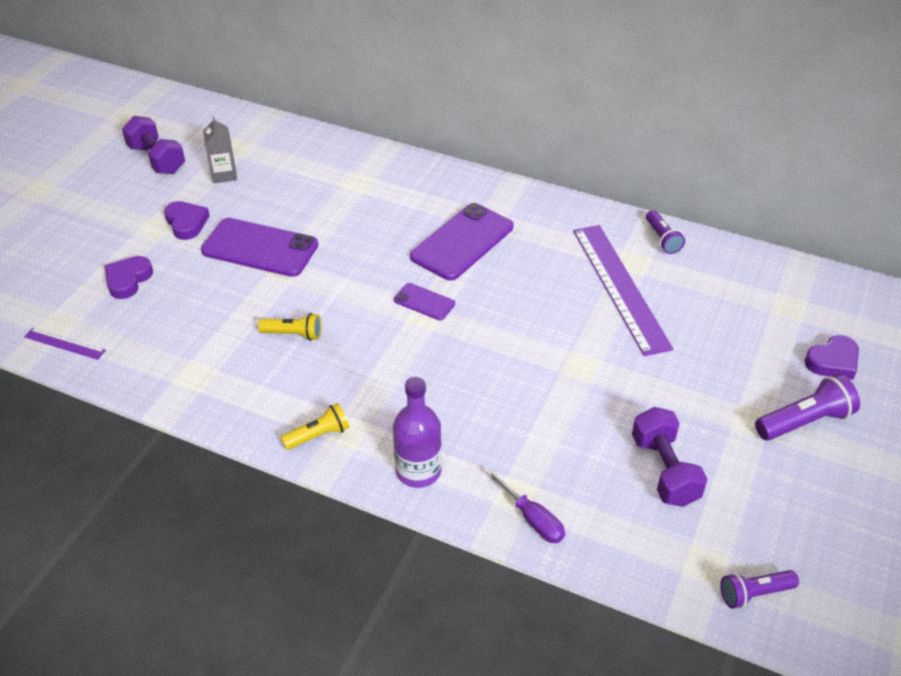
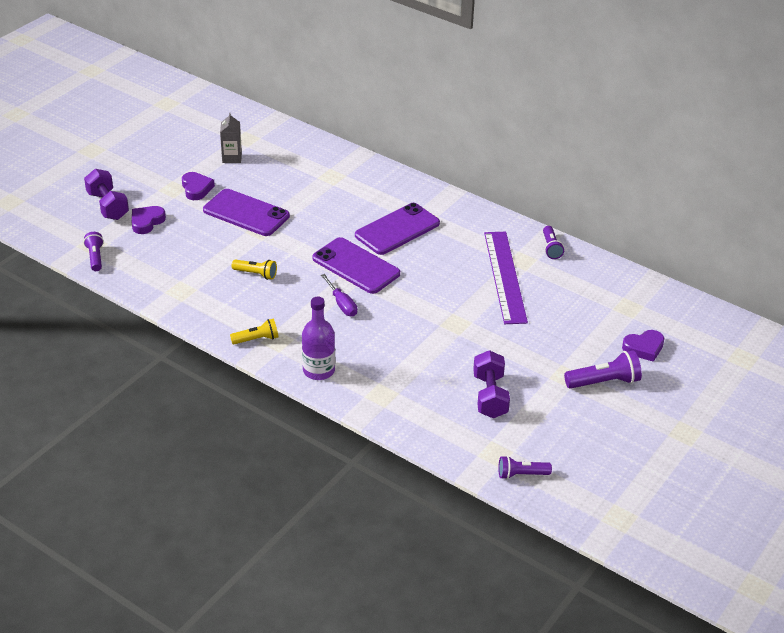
camera: 10 degrees right, 5 degrees down
(64, 344) = (95, 257): purple ruler -> purple flashlight
(157, 159) = (184, 140): purple dumbbell -> purple dumbbell (108, 206)
(424, 302) = (356, 266): purple phone -> purple phone, size x1.98
(532, 518) = (387, 410): purple screwdriver -> purple screwdriver (341, 304)

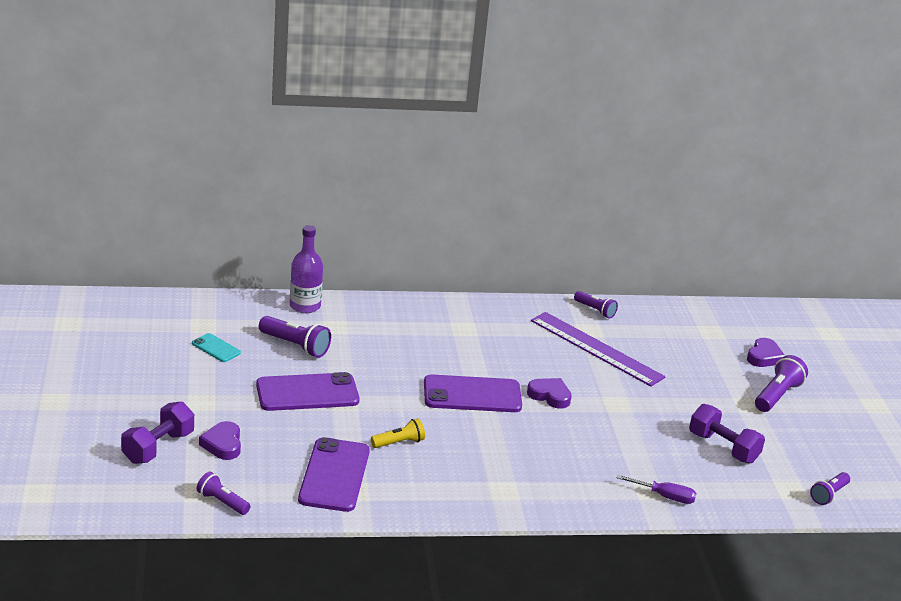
camera: 45 degrees left, 10 degrees down
(108, 206) = (158, 447): purple dumbbell -> purple dumbbell turned 75 degrees counterclockwise
(196, 188) = (225, 391): purple heart -> purple heart (550, 396)
(232, 157) = (216, 348): grey carton -> turquoise phone
(256, 339) = (486, 499): yellow flashlight -> none
(285, 178) = (295, 346): none -> purple flashlight
(319, 370) = (574, 497): purple bottle -> purple bottle (305, 306)
(341, 304) = (509, 432): purple screwdriver -> purple screwdriver (664, 496)
(397, 229) = (459, 348): purple phone -> purple phone (334, 475)

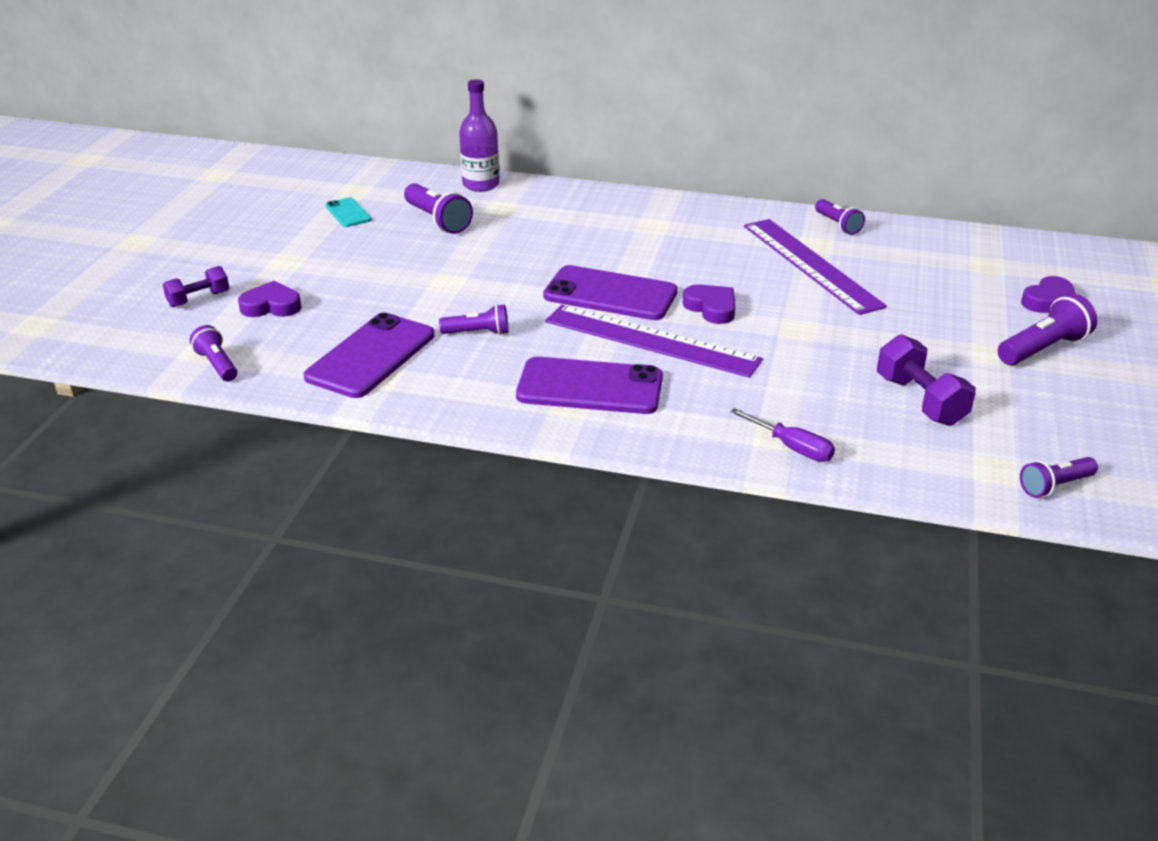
camera: 25 degrees right, 5 degrees up
(158, 447) = (199, 299): purple dumbbell -> purple dumbbell, size x0.65
(223, 444) = (271, 306): purple heart -> purple heart turned 75 degrees clockwise
(307, 393) = (412, 267): purple phone -> purple phone (590, 387)
(399, 443) = (478, 333): yellow flashlight -> purple flashlight
(525, 429) = (651, 340): none -> purple ruler

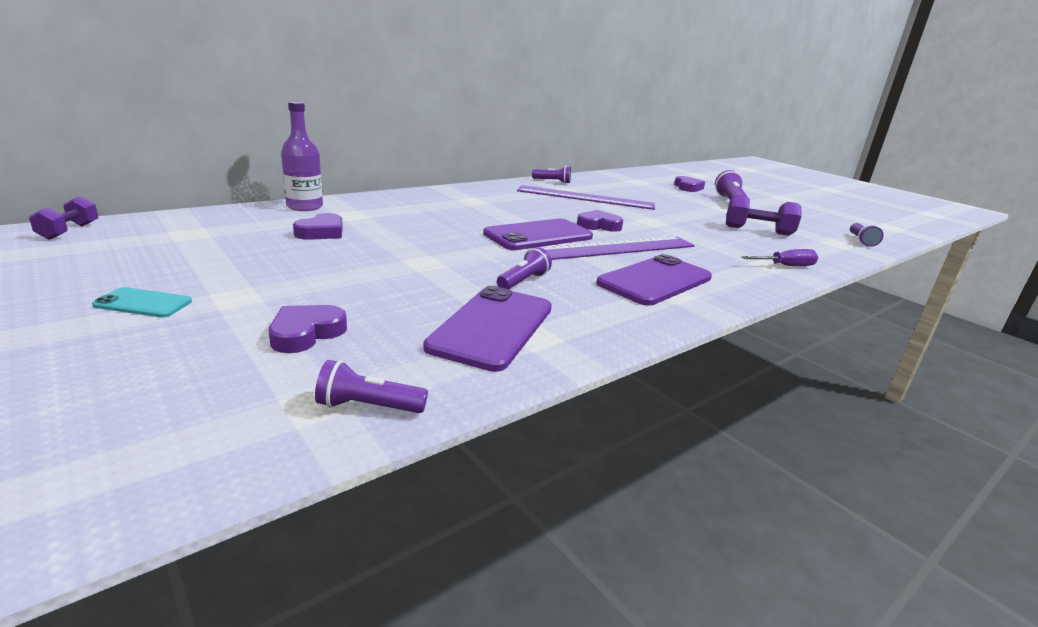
camera: 55 degrees left, 10 degrees down
(199, 299) = (195, 363): purple dumbbell -> purple dumbbell (69, 231)
(348, 213) = (221, 248): turquoise phone -> turquoise phone (143, 303)
(371, 356) = (492, 327): purple phone -> purple phone turned 45 degrees clockwise
(437, 220) = (321, 232): purple flashlight -> purple heart

